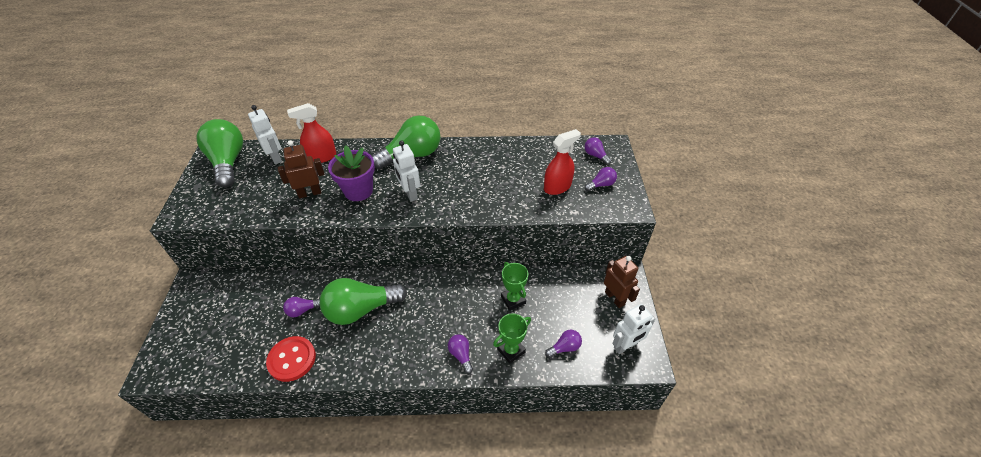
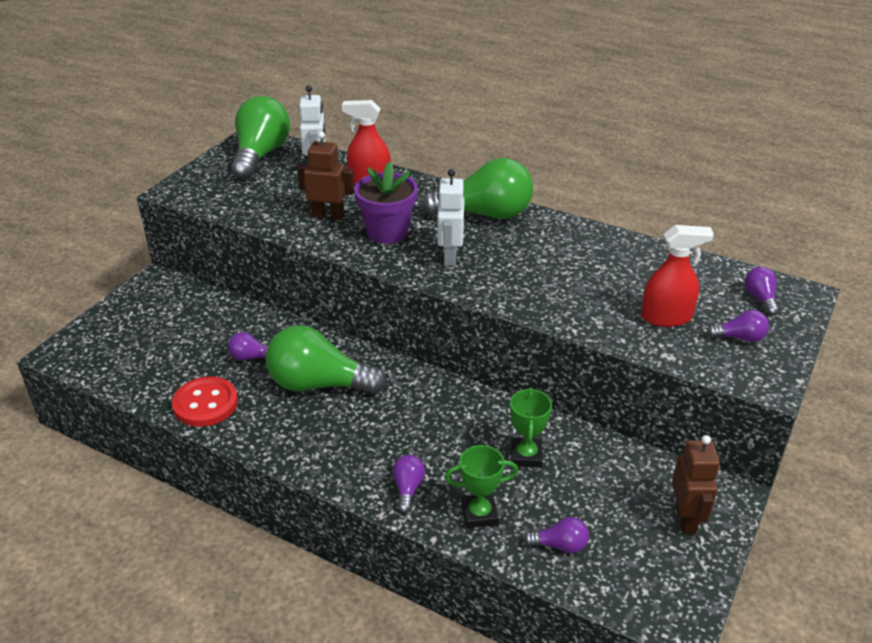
camera: 30 degrees right, 10 degrees down
(625, 346) = (657, 586): white robot -> none

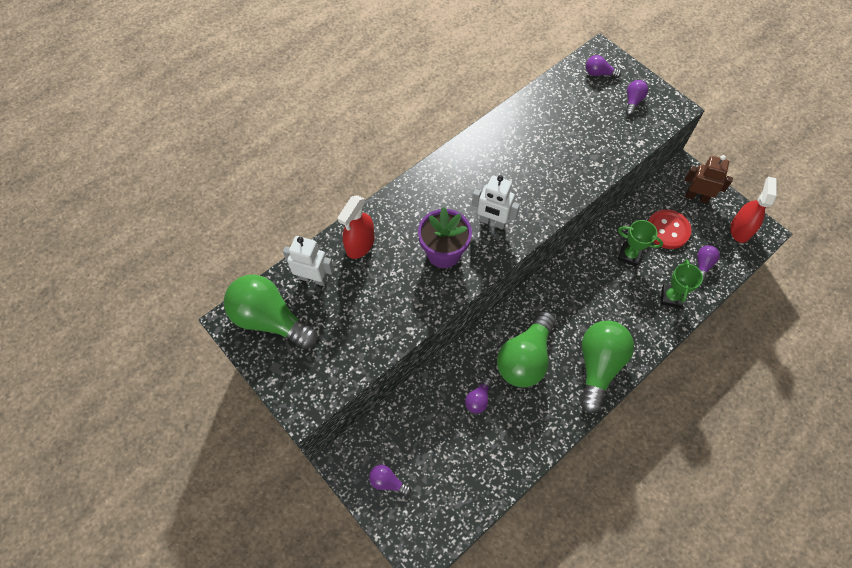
camera: 70 degrees left, 25 degrees up
(205, 403) = (522, 443): red button -> red button (667, 230)
(328, 215) = (401, 289): brown robot -> none
(408, 489) = (641, 330): purple light bulb -> purple light bulb (387, 482)
(485, 214) = (445, 181): green light bulb -> green light bulb (598, 366)
(666, 317) = (603, 127): red spray bottle -> red spray bottle (740, 229)

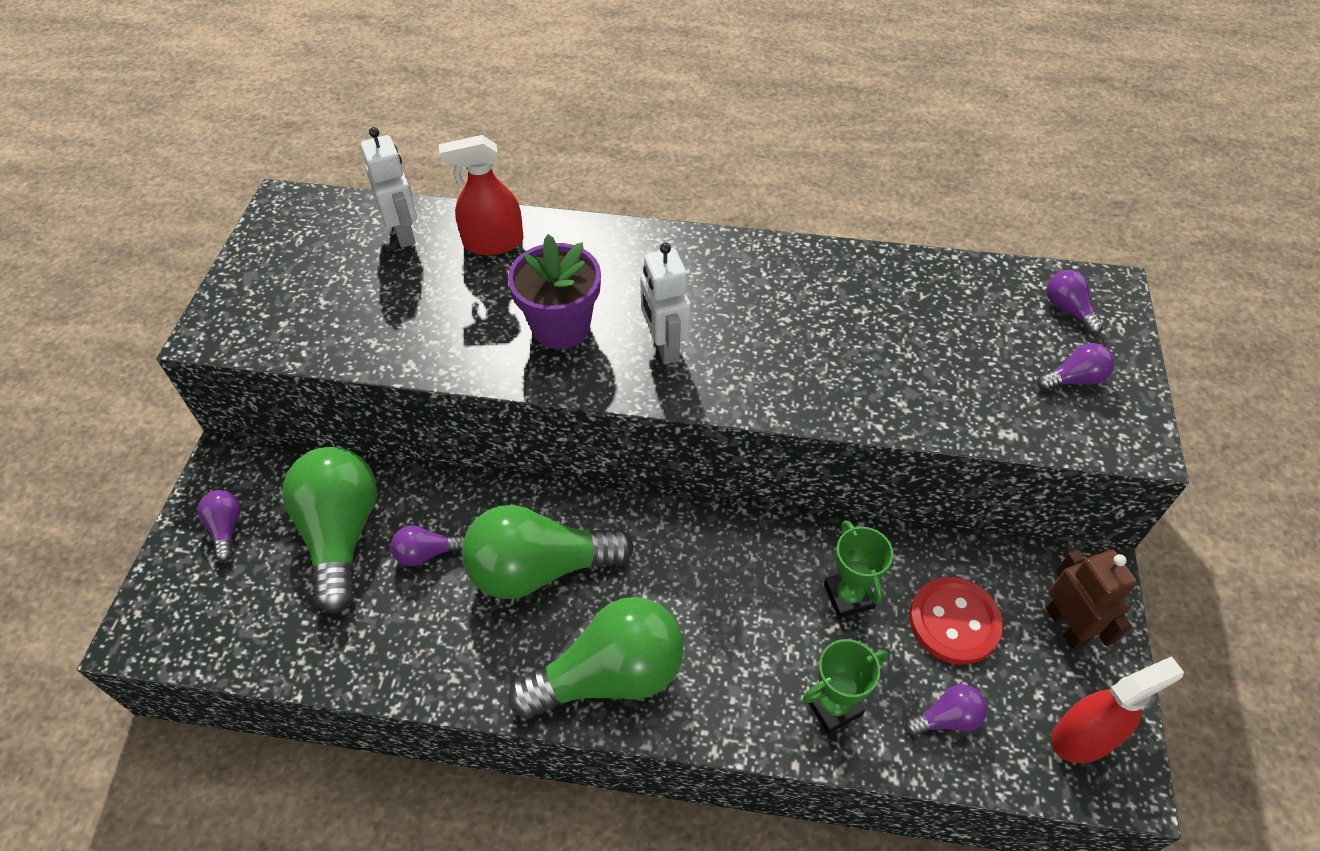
camera: 50 degrees right, 10 degrees down
(270, 319) = (312, 232): green light bulb -> green light bulb (341, 534)

